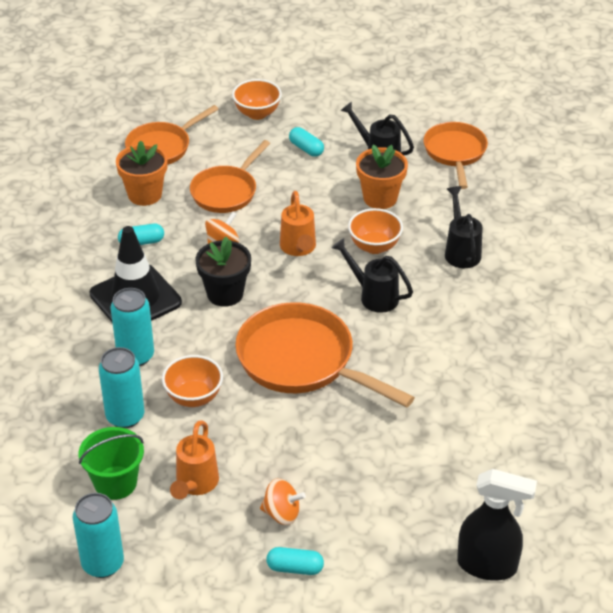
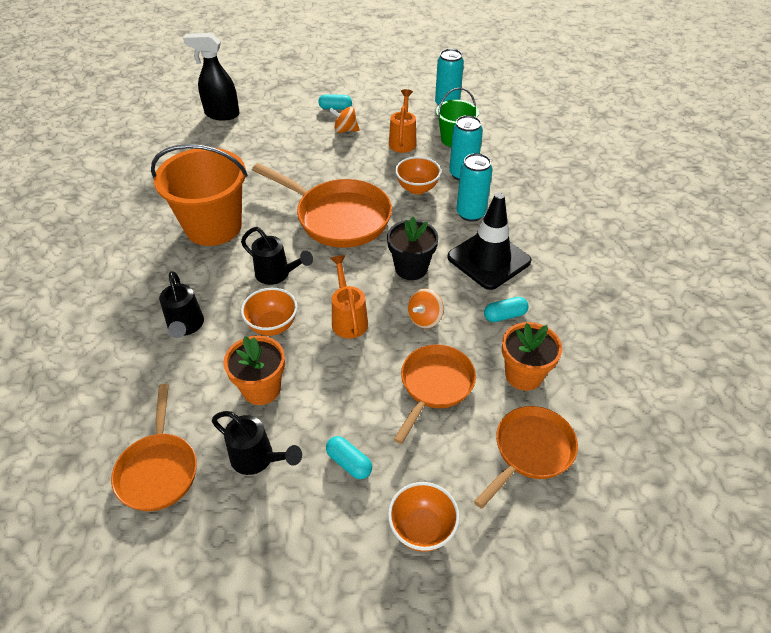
camera: 175 degrees right, 5 degrees up
(457, 358) = (213, 226): none -> orange bucket

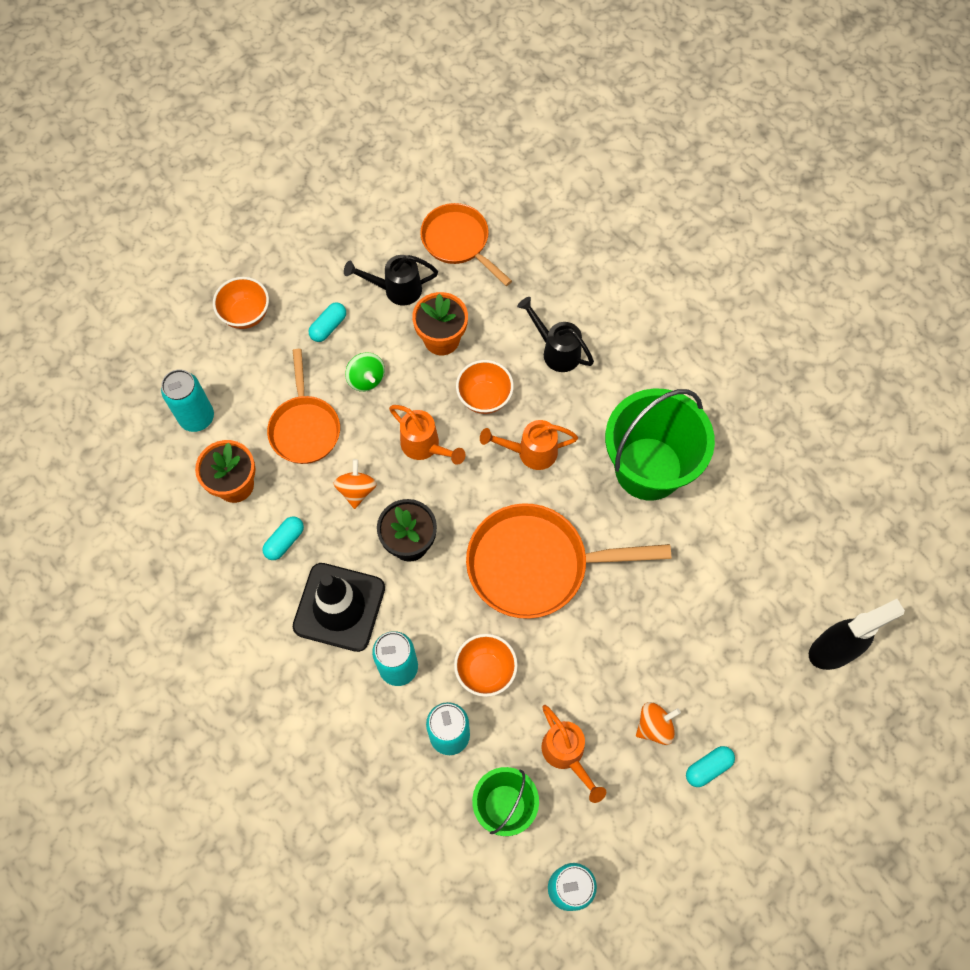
camera: 145 degrees right, 20 degrees up
(213, 226) = (648, 468): orange bucket -> green bucket
(277, 275) = (530, 452): black watering can -> orange watering can
(349, 463) = (328, 327): turquoise capsule -> turquoise capsule turned 60 degrees counterclockwise
(352, 394) = (366, 379): none -> green spinning top
(530, 451) = (197, 417): orange pan -> turquoise can

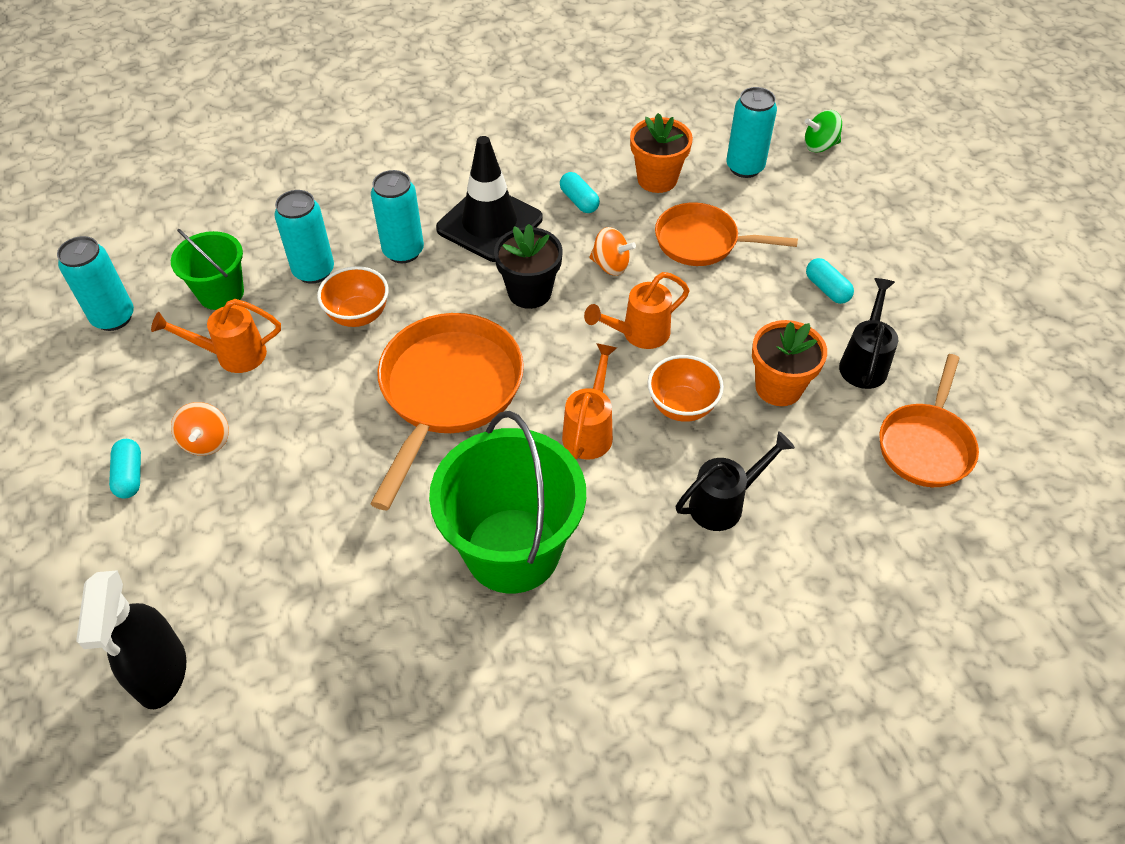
camera: 110 degrees right, 15 degrees down
(246, 315) = (862, 226): orange bowl -> none
(366, 379) = (746, 305): green spinning top -> green spinning top (820, 145)
(458, 242) = (926, 445): orange pan -> orange pan turned 135 degrees clockwise

